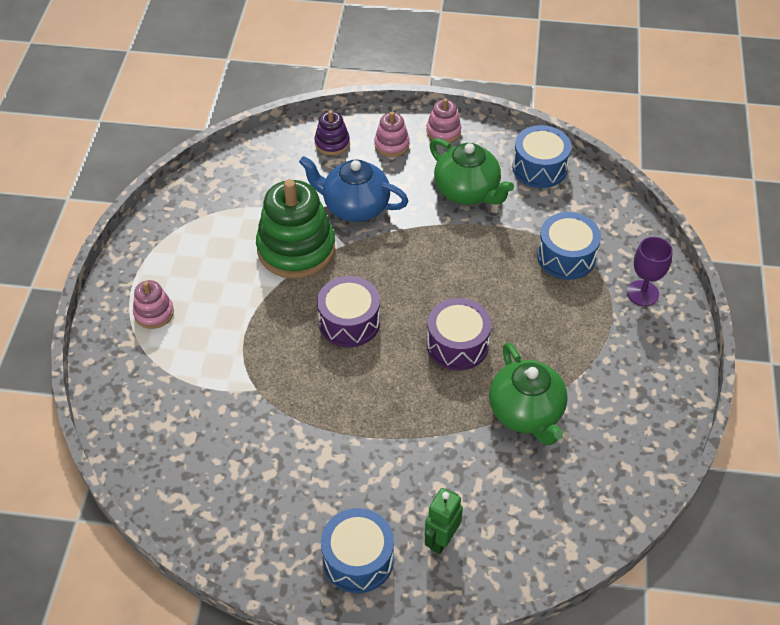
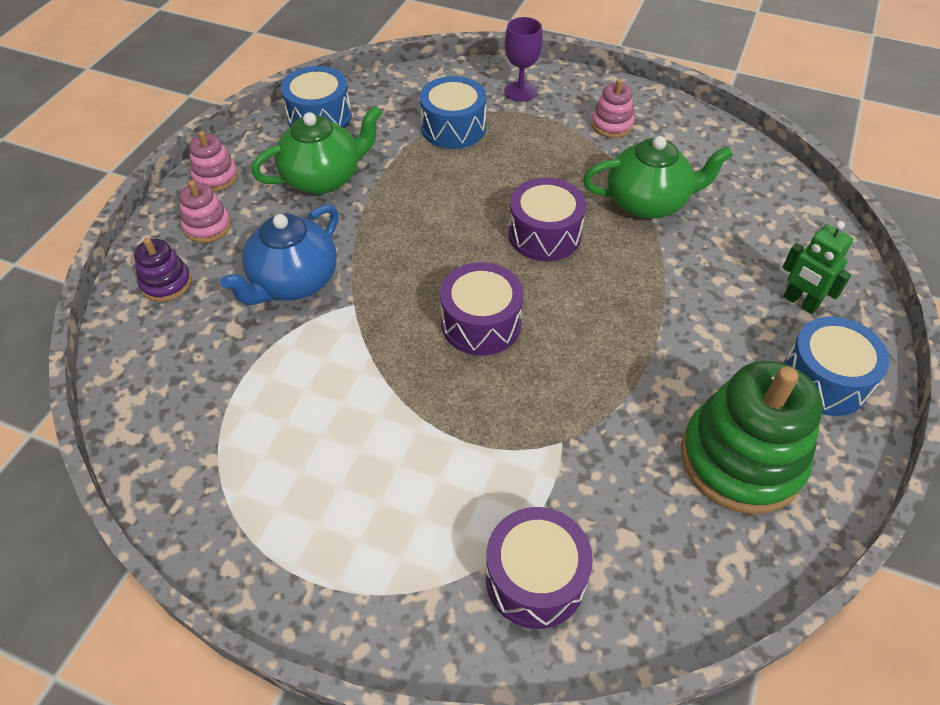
camera: 75 degrees left, 0 degrees up
(152, 391) = (535, 578): none -> purple drum
(154, 313) = (384, 556): pink stacking toy -> pink stacking toy (611, 125)
(296, 249) = (337, 356): green stacking toy -> green stacking toy (741, 459)

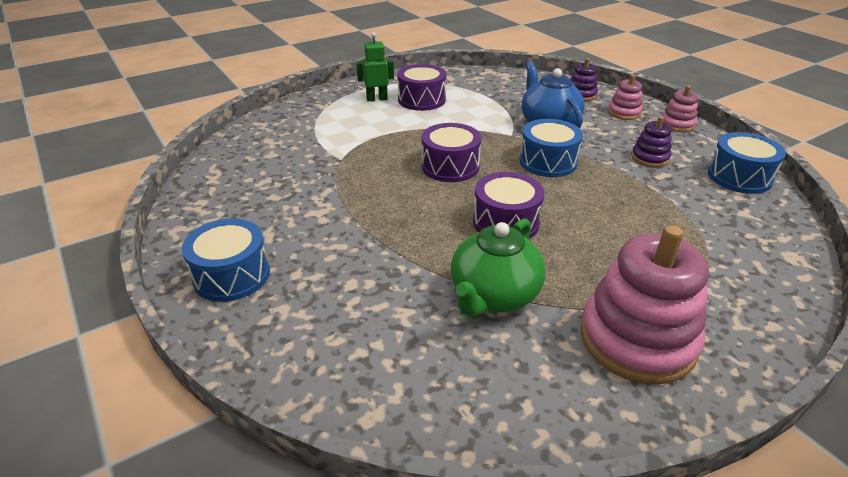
camera: 125 degrees right, 15 degrees down
(324, 178) = (650, 158): green teapot -> purple stacking toy
(453, 128) = (688, 234): blue drum -> blue drum (548, 162)
(520, 91) = (741, 302): purple goblet -> none
(535, 578) = (293, 127): purple drum -> purple drum (421, 100)
(611, 125) = (637, 339): pink stacking toy -> pink stacking toy, size x2.07
(741, 459) = (247, 207): green stacking toy -> none
(800, 302) = (295, 313): green robot -> green robot (377, 99)

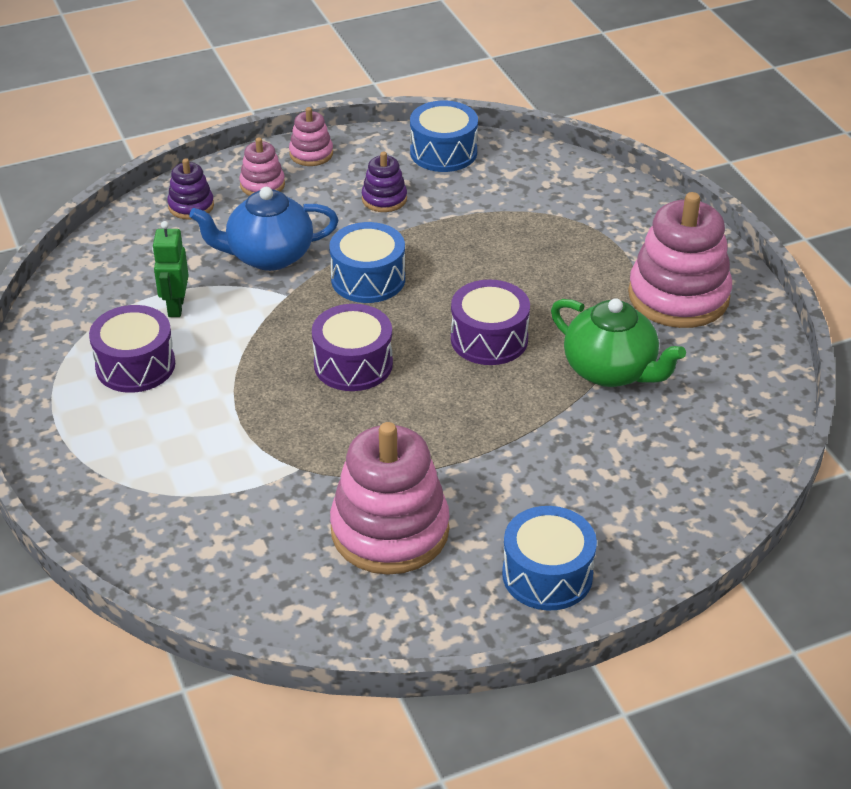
camera: 80 degrees left, 5 degrees up
(283, 199) = (390, 530): none -> pink stacking toy
(377, 99) = (107, 416): green robot -> green robot (175, 307)

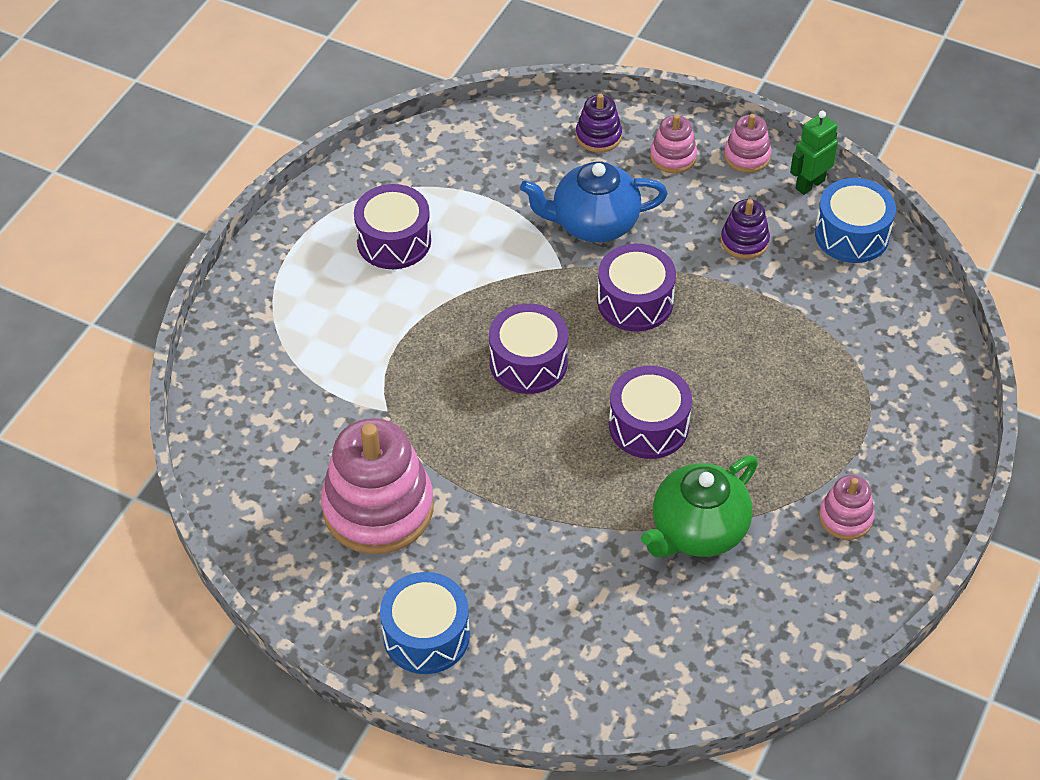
camera: 50 degrees right, 10 degrees up
(175, 307) = (477, 215): green robot -> green robot (809, 184)
(268, 256) = (593, 223): blue teapot -> blue teapot turned 45 degrees counterclockwise
(368, 279) = (635, 301): blue drum -> purple drum
(611, 371) = (697, 531): green teapot -> green teapot turned 45 degrees clockwise
(678, 296) = (845, 517): pink stacking toy -> pink stacking toy, size x0.48

